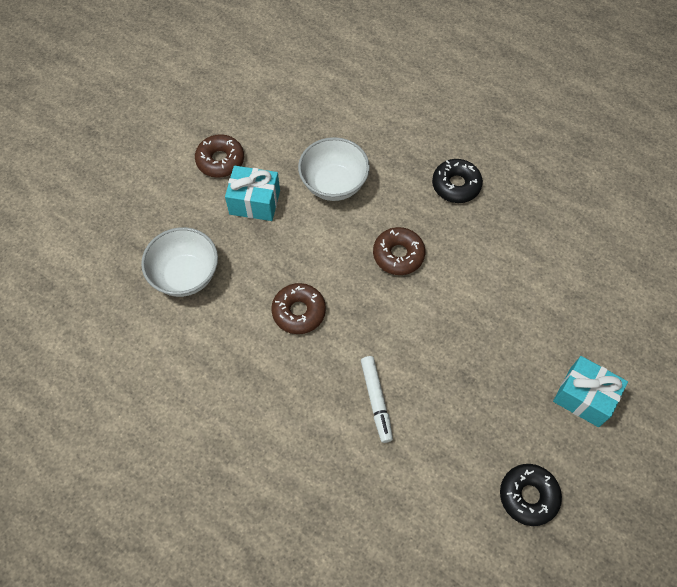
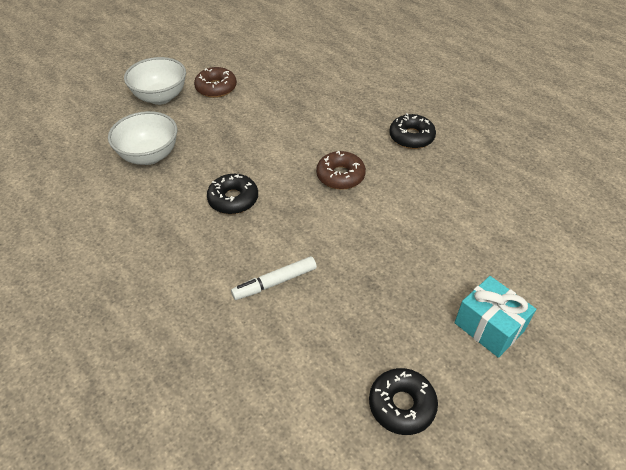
camera: 15 degrees right, 15 degrees down
(254, 202) = (231, 118): turquoise gift -> none
(299, 312) = (233, 199): brown donut -> black donut
(334, 184) = (303, 118): white bowl -> white bowl (160, 97)
(376, 400) = (275, 282): white marker -> white marker turned 60 degrees clockwise

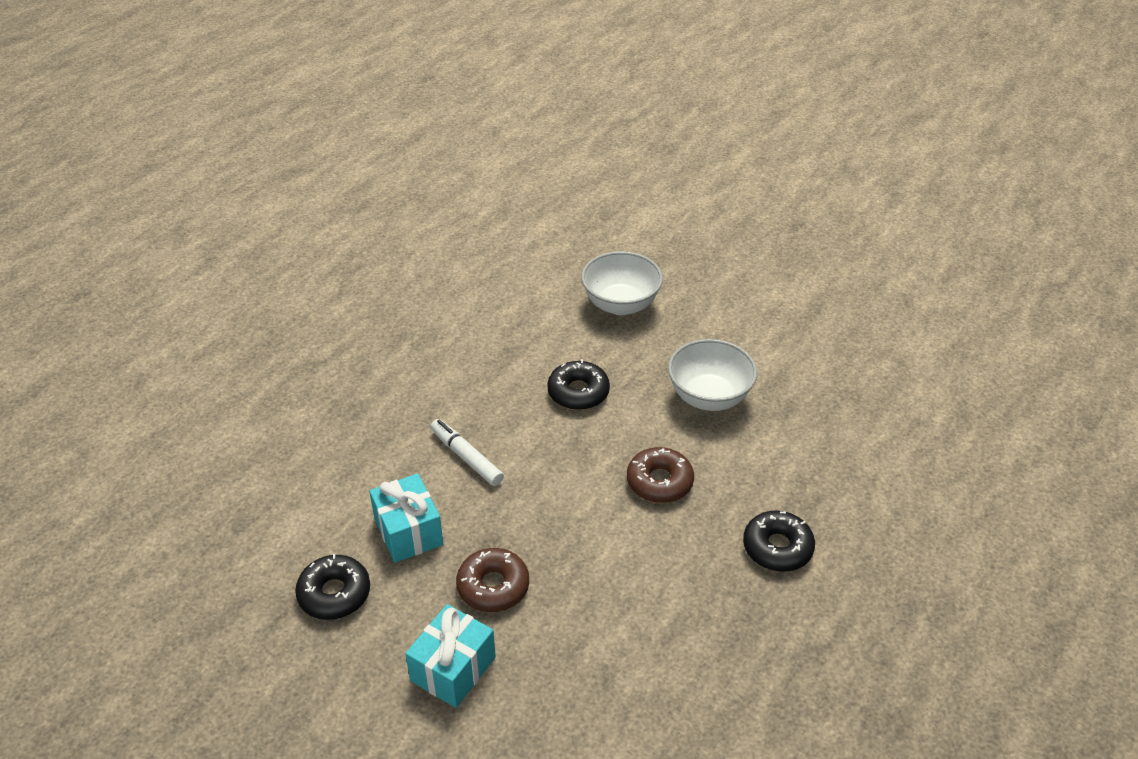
camera: 75 degrees right, 5 degrees down
(160, 97) = (729, 281): white bowl -> white bowl (709, 397)
(216, 88) = (776, 323): brown donut -> brown donut (493, 586)
(345, 337) = (408, 531): none -> turquoise gift

